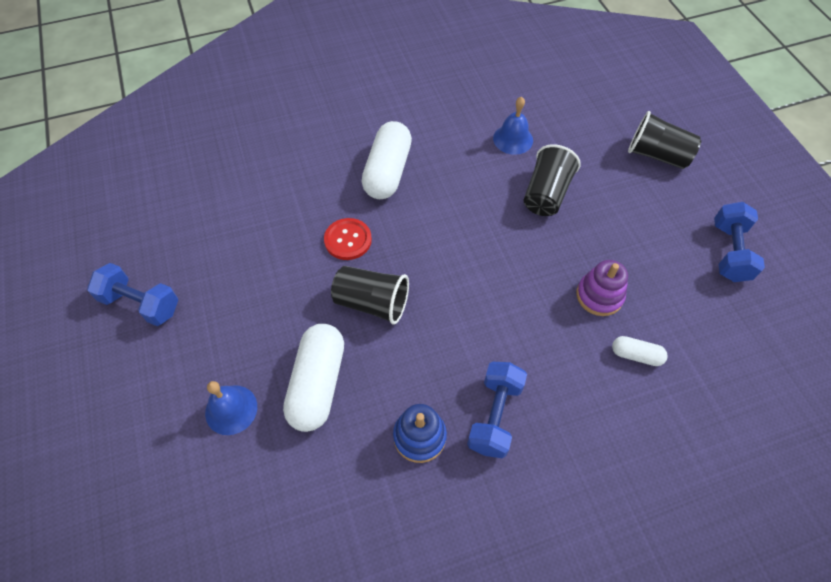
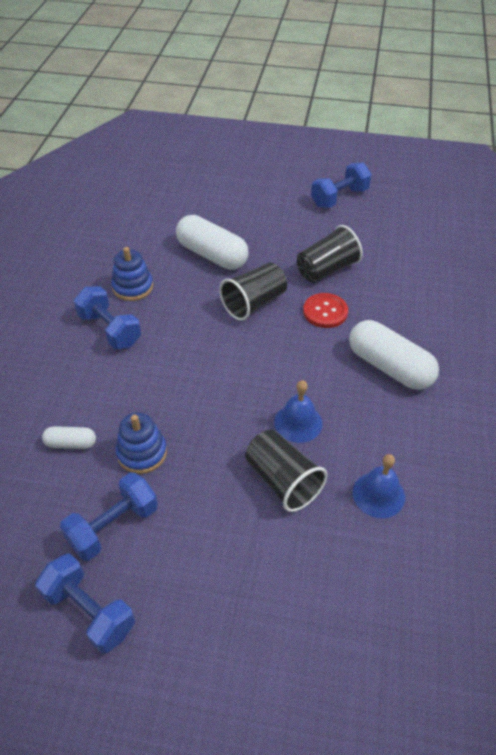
camera: 120 degrees right, 10 degrees down
(231, 409) = (227, 215): blue bell -> blue bell (298, 422)
(599, 296) = (142, 453): purple stacking toy -> blue stacking toy
(636, 355) = (71, 443): white capsule -> white capsule turned 45 degrees clockwise
(657, 155) = (266, 642): black cup -> black cup (327, 269)
(668, 276) = (113, 526): none -> blue dumbbell

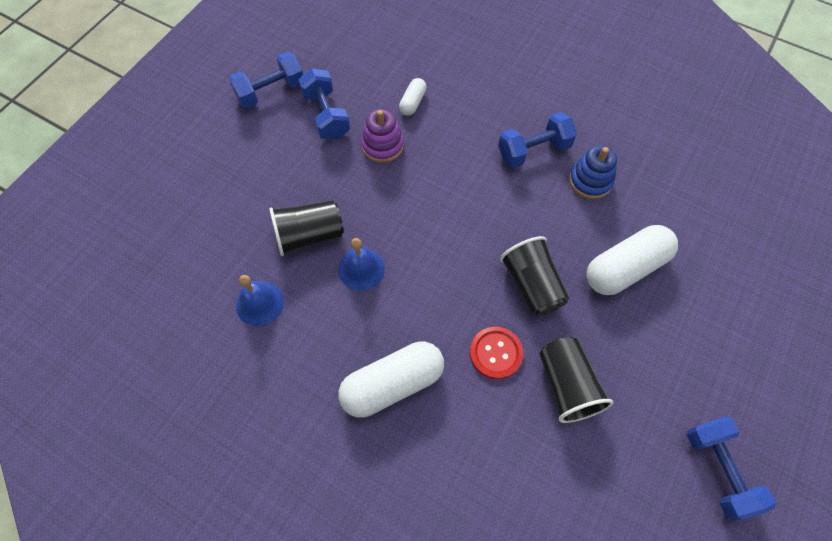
camera: 110 degrees right, 15 degrees up
(142, 453) = (382, 145): blue stacking toy -> purple stacking toy

